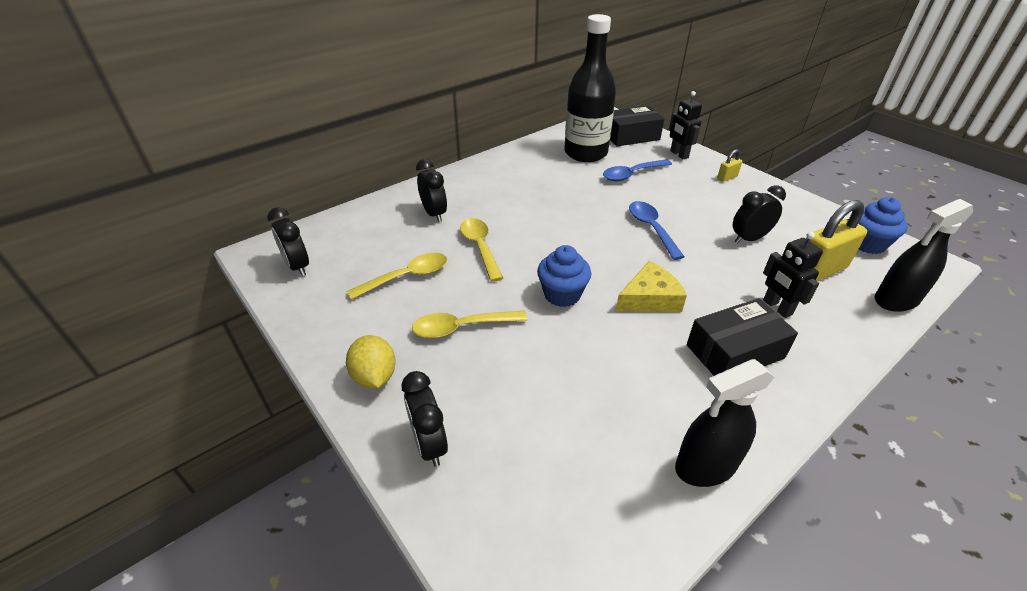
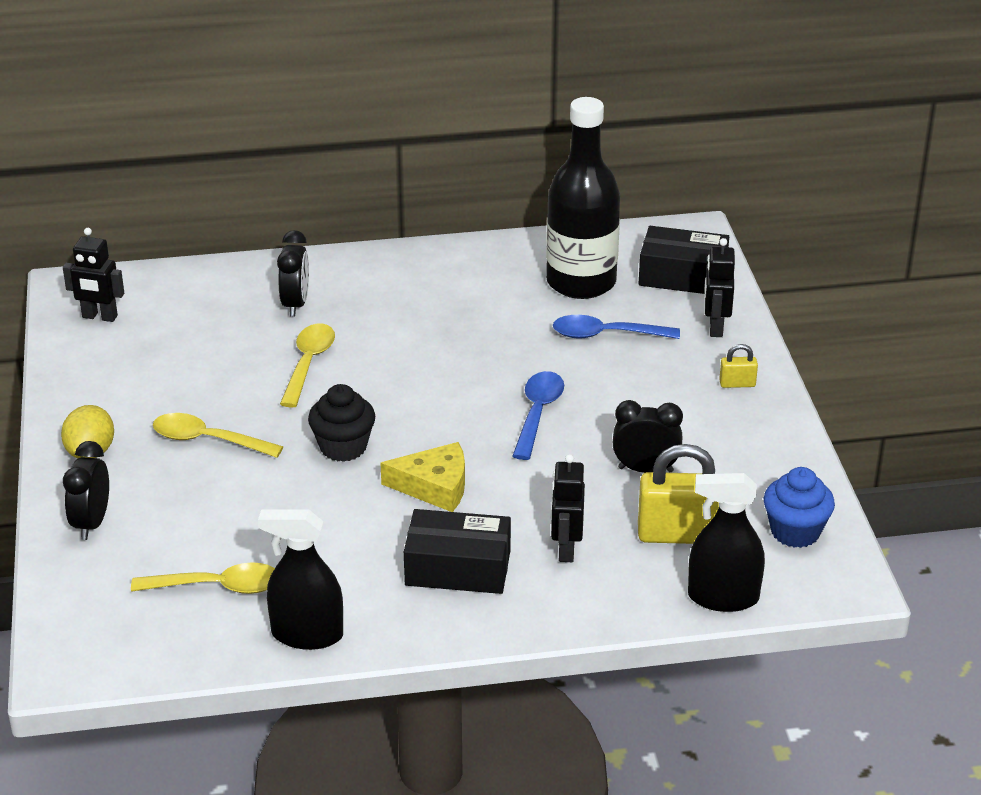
camera: 30 degrees right, 5 degrees down
(298, 266) = (99, 317): black clock -> black robot
(407, 277) = (200, 369): yellow spoon -> yellow spoon (218, 587)
(562, 294) = (343, 447): blue cupcake -> black cupcake

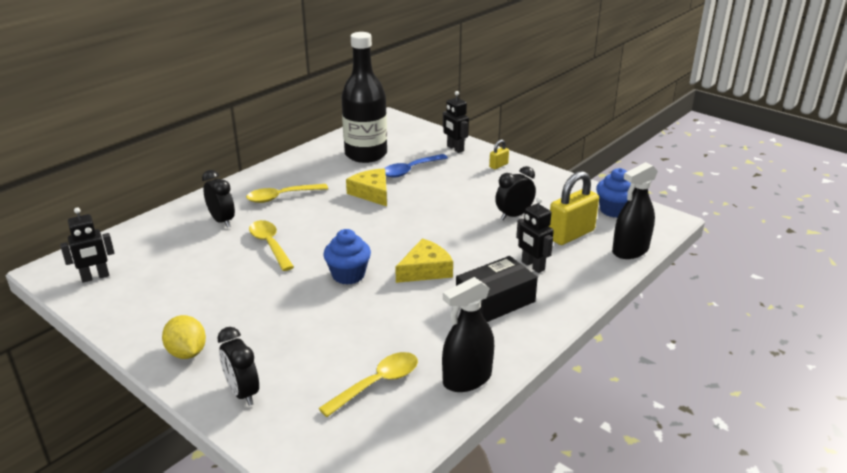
camera: 40 degrees left, 5 degrees down
(207, 440) = (260, 309): yellow spoon -> yellow spoon (281, 197)
(343, 447) = (348, 275): black cupcake -> blue cupcake
(511, 347) = (372, 193): none -> yellow cheese
(538, 413) = (428, 215): blue spoon -> none
(682, 276) = (409, 135): black box -> none

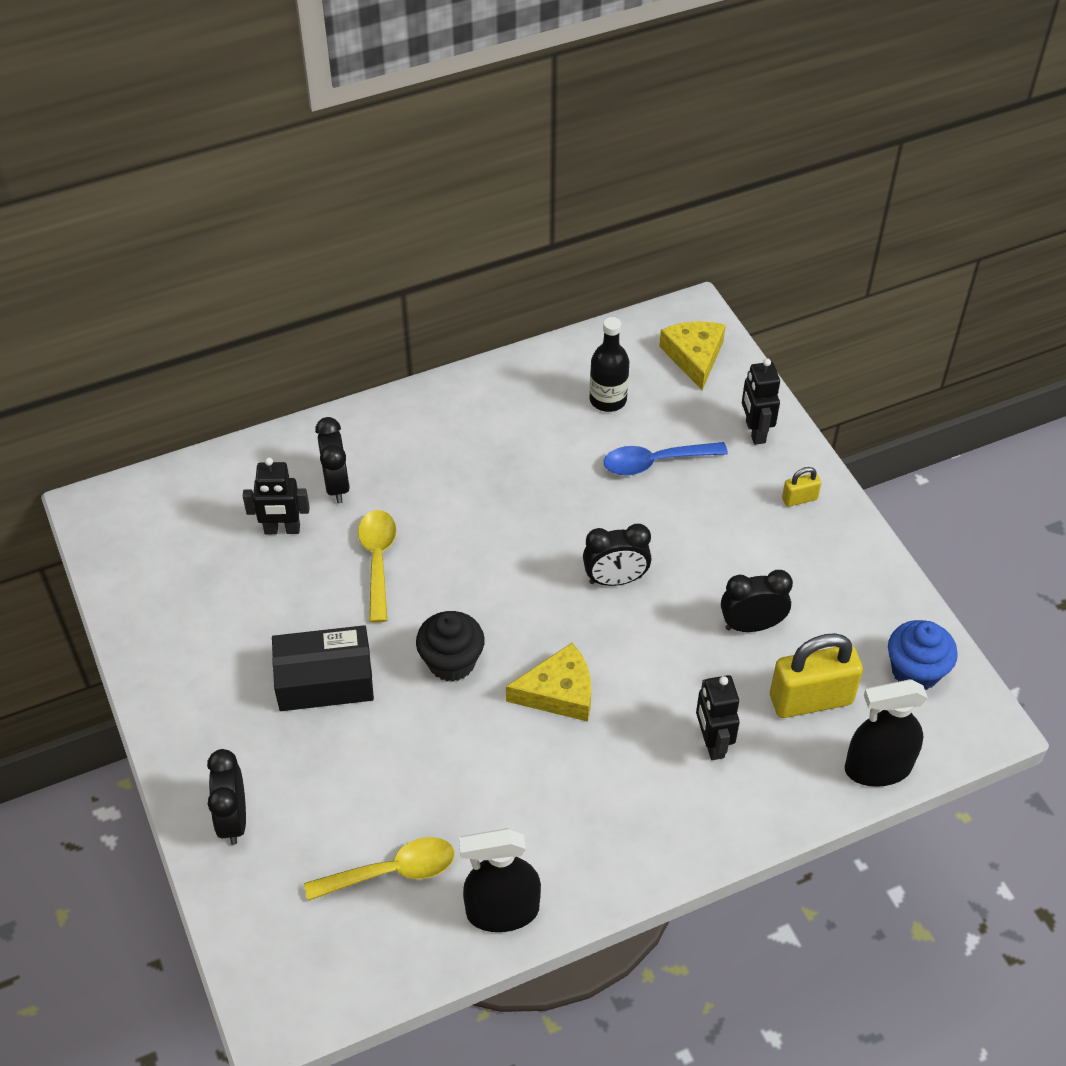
camera: 25 degrees right, 20 degrees up
(95, 277) = (140, 543): black robot -> black robot (282, 529)
(187, 352) = (197, 726): yellow lemon -> none
(281, 197) = (438, 460): yellow spoon -> none
(348, 275) = (451, 662): blue cupcake -> black cupcake
(366, 154) = (608, 400): black bottle -> black bottle, size x0.54
(372, 193) = (570, 497): yellow cheese -> yellow cheese (694, 357)
(423, 217) = (615, 580): none -> black clock
(495, 301) = (618, 791): black box -> black box (325, 680)

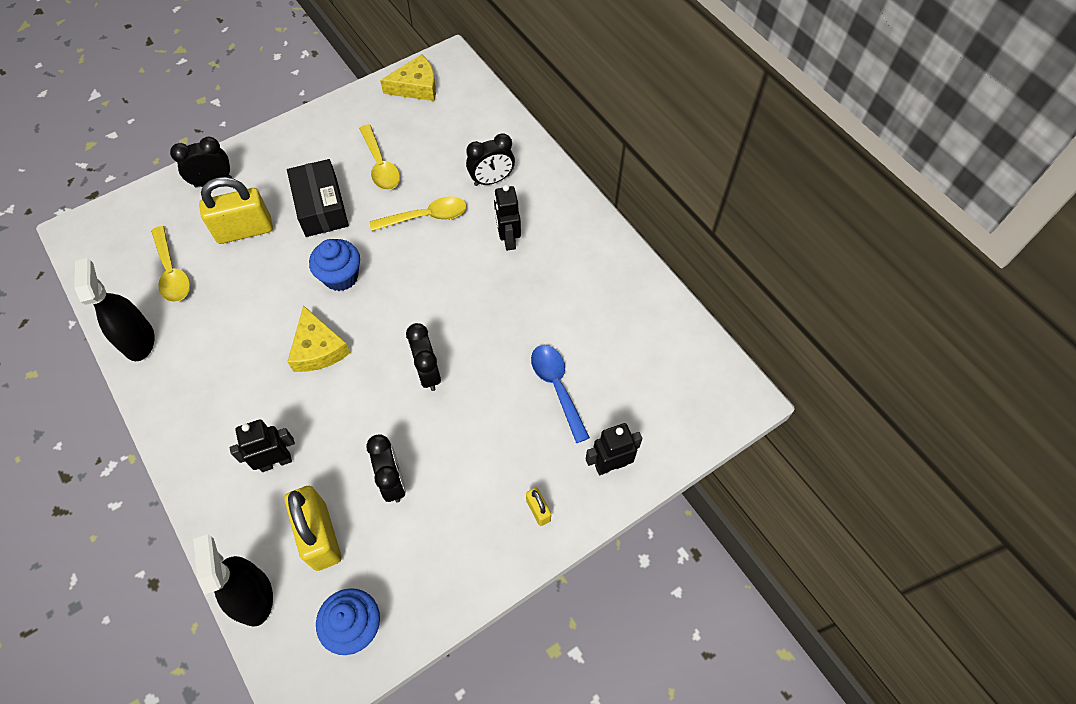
camera: 80 degrees right, 10 degrees up
(270, 605) = (380, 165): none -> yellow spoon
(282, 529) = (446, 158): black robot -> black robot (508, 239)
(340, 776) = (244, 230): none -> yellow padlock
(451, 662) = (341, 277): black cupcake -> blue cupcake
(608, 400) = (619, 342): black bottle -> none
(694, 357) = (690, 404): yellow cheese -> yellow cheese (416, 87)

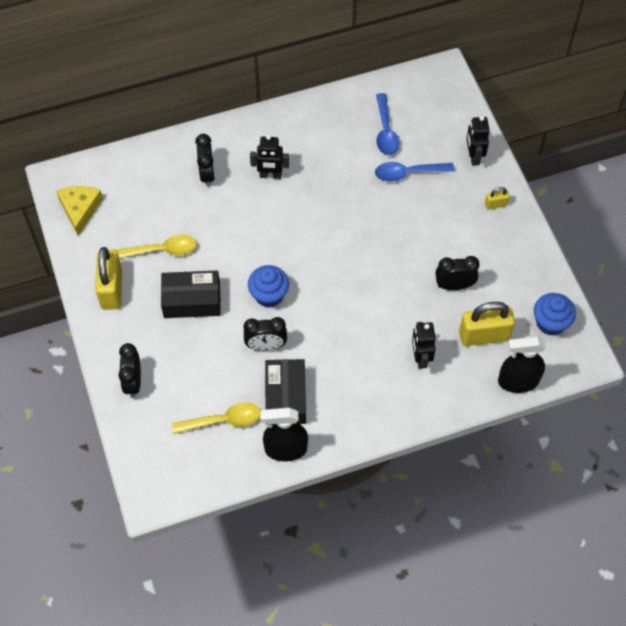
camera: 75 degrees left, 0 degrees up
(206, 325) = (285, 397): none -> black box
(244, 230) = (197, 361): yellow padlock -> yellow padlock (111, 289)
(318, 348) = (332, 319): yellow cheese -> none
(426, 217) = (229, 226): yellow spoon -> none
(428, 373) = (374, 250): black clock -> black clock (266, 346)
(615, 347) = (385, 131): none -> blue spoon

